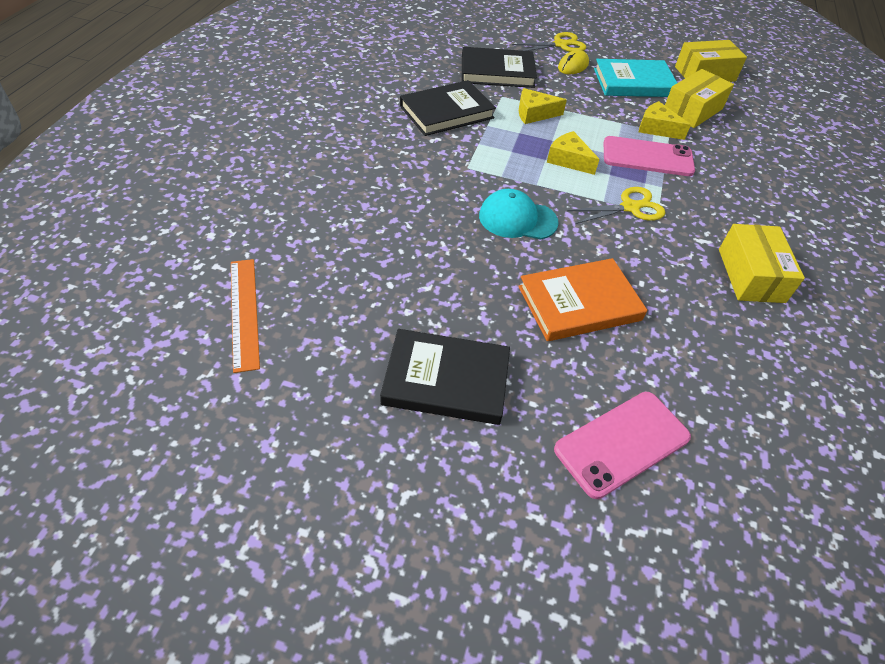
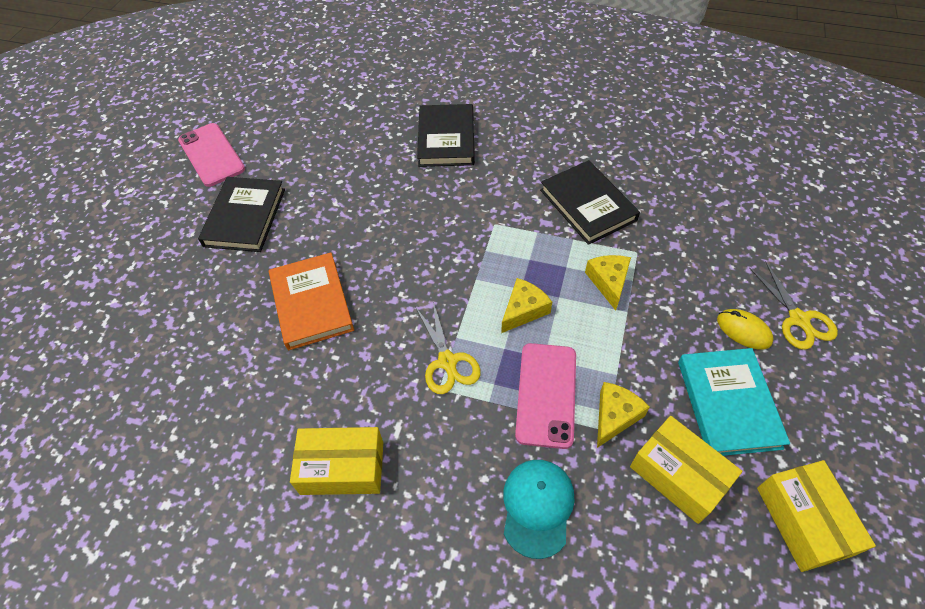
camera: 95 degrees right, 5 degrees up
(244, 312) = (316, 113): orange ruler -> none
(497, 72) = (691, 248): black book -> black book (446, 139)
(517, 219) = (420, 262): turquoise cap -> turquoise cap (537, 507)
(622, 443) = (171, 319): pink phone -> pink phone (211, 155)

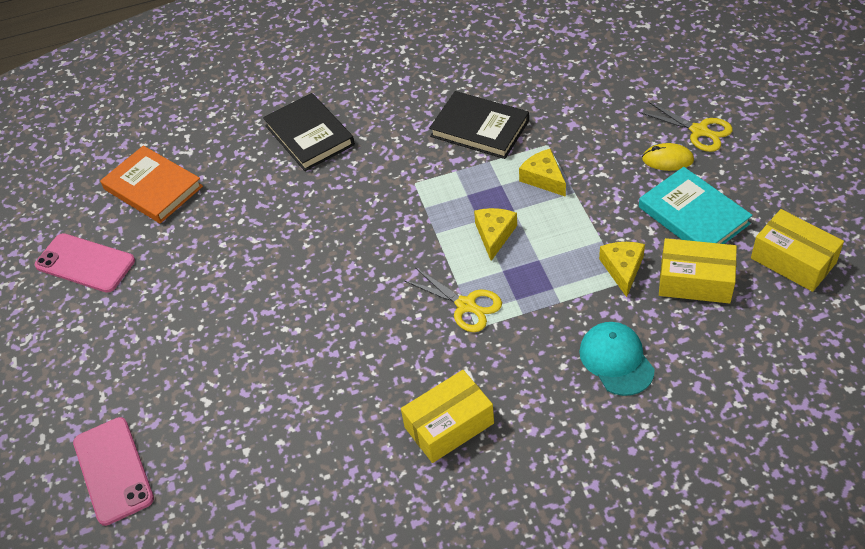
camera: 30 degrees left, 5 degrees down
(245, 217) = (177, 297): black book -> none
(312, 303) = (310, 328): orange book -> orange book (153, 188)
(546, 394) = (561, 283): pink phone -> pink phone (113, 470)

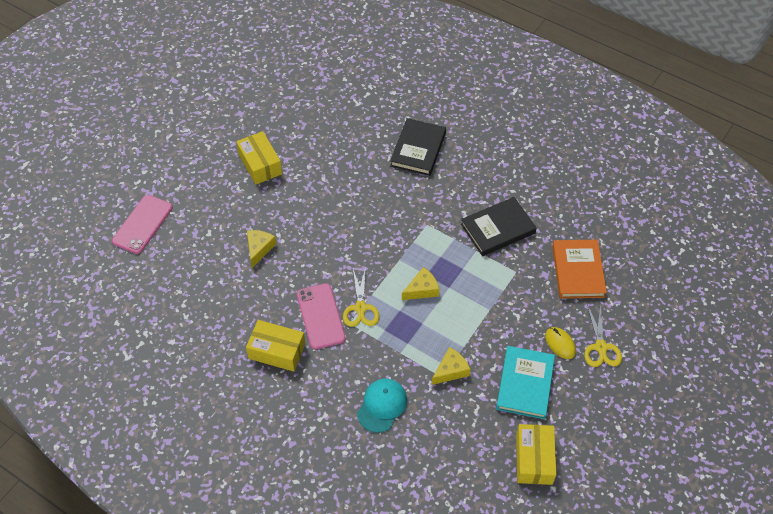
camera: 45 degrees right, 5 degrees up
(85, 263) = (248, 117): pink phone -> pink phone (320, 316)
(153, 188) = (319, 107): orange book -> orange book (578, 271)
(479, 128) = (498, 229): black book -> black book turned 75 degrees clockwise
(543, 178) = (486, 287): yellow cheese -> yellow cheese (259, 249)
(695, 281) = (473, 414): yellow box -> yellow box (260, 164)

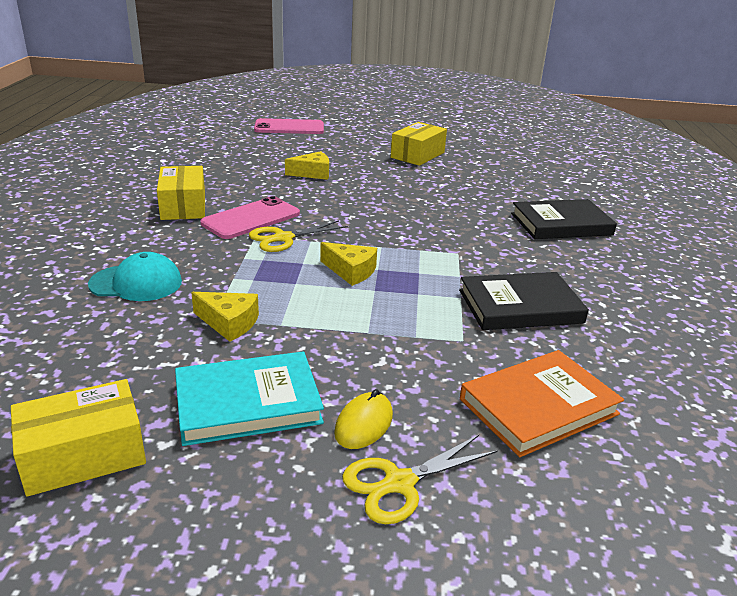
camera: 60 degrees right, 25 degrees down
(498, 229) = (520, 306): black book -> black book turned 45 degrees counterclockwise

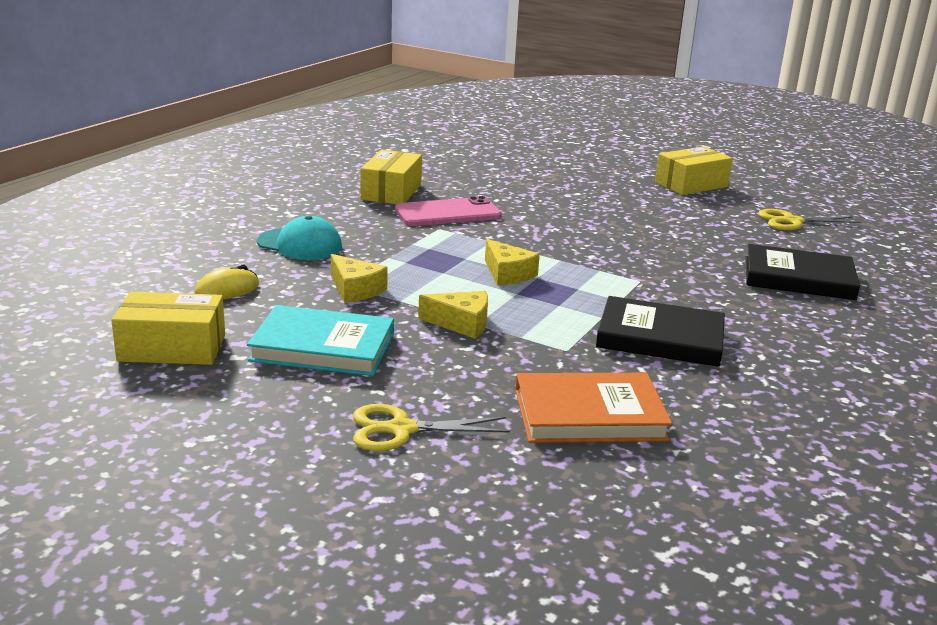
camera: 25 degrees right, 5 degrees down
(283, 238) = (465, 235): yellow scissors -> yellow scissors (792, 221)
(289, 127) = (565, 137): pink phone -> none
(312, 173) = (549, 184): yellow cheese -> yellow cheese (461, 323)
(364, 424) = (408, 385): yellow mouse -> yellow mouse (227, 290)

